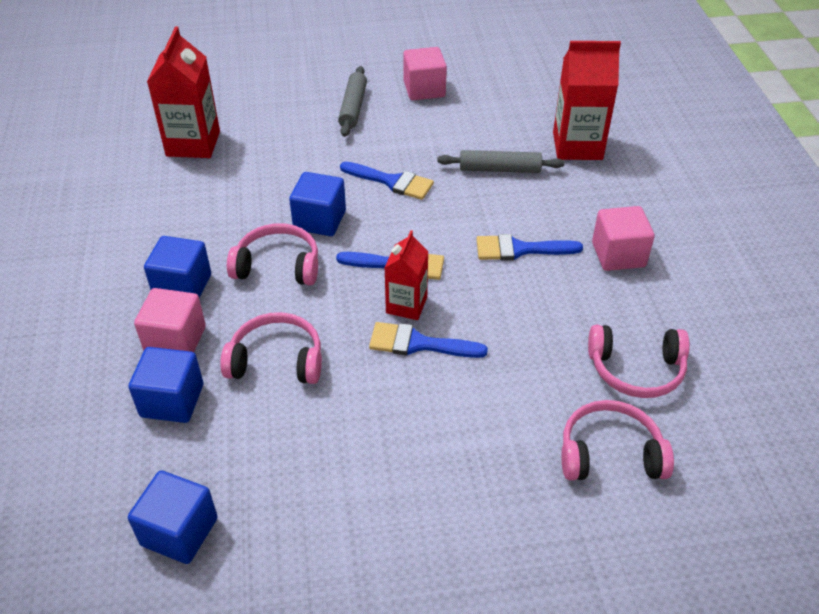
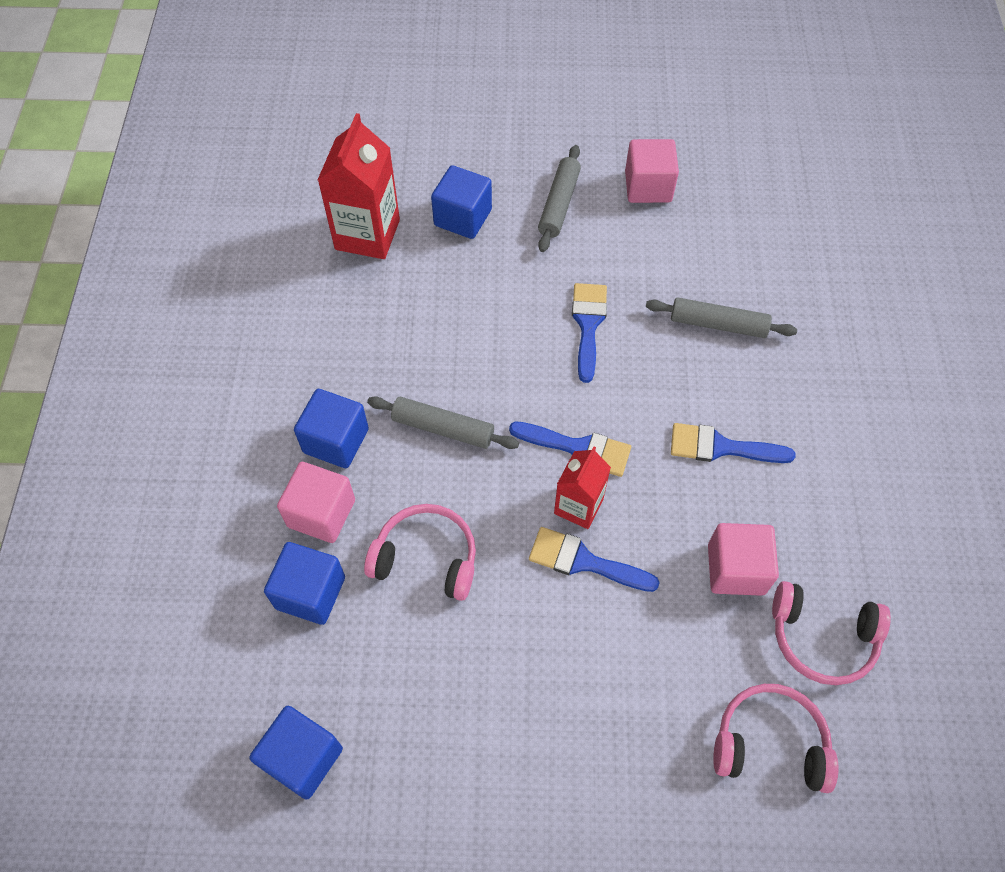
camera: 10 degrees right, 15 degrees up
(278, 266) = (443, 428): pink headphones -> grey rolling pin
(319, 220) = (498, 370): blue cube -> blue cube (463, 217)
(392, 182) = (588, 325): blue brush -> blue brush turned 120 degrees counterclockwise
(577, 146) = (818, 302): red carton -> none
(618, 255) = (835, 473): pink cube -> pink cube (736, 569)

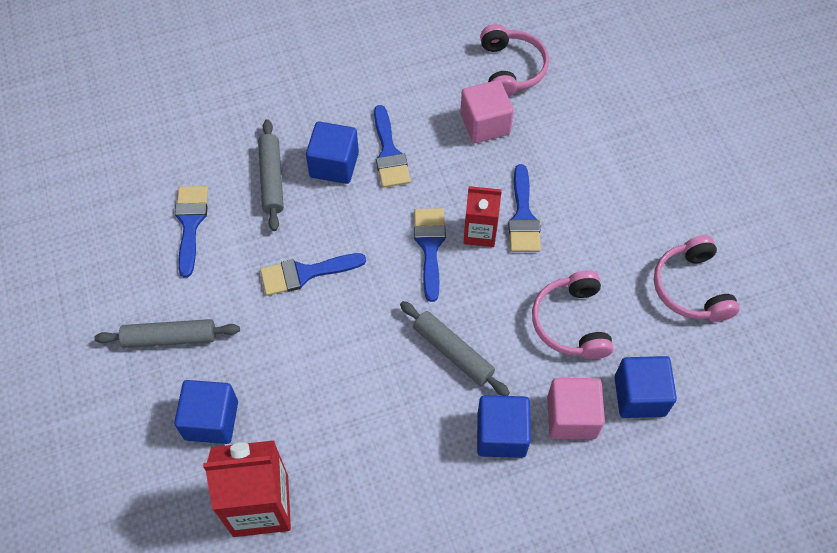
camera: 110 degrees left, 0 degrees up
(303, 758) = (756, 348): blue cube -> blue cube (334, 165)
(443, 428) = (453, 352): grey rolling pin -> grey rolling pin turned 45 degrees counterclockwise
(648, 187) = (127, 268): pink cube -> none
(683, 244) = (190, 224): none -> blue brush
(770, 743) = (595, 83): pink headphones -> pink headphones (691, 288)

